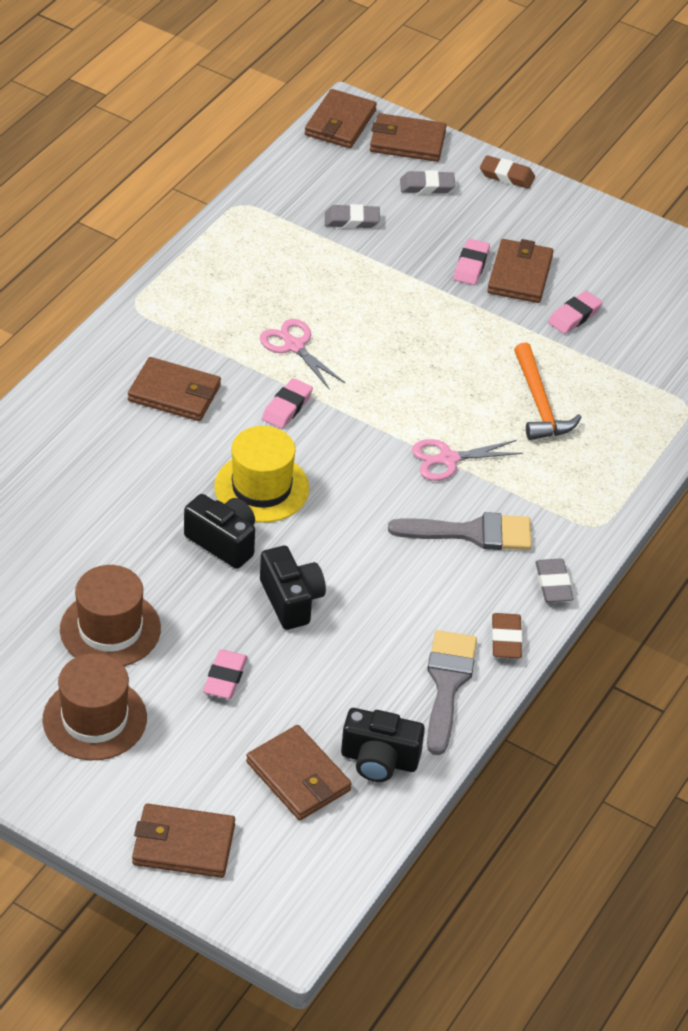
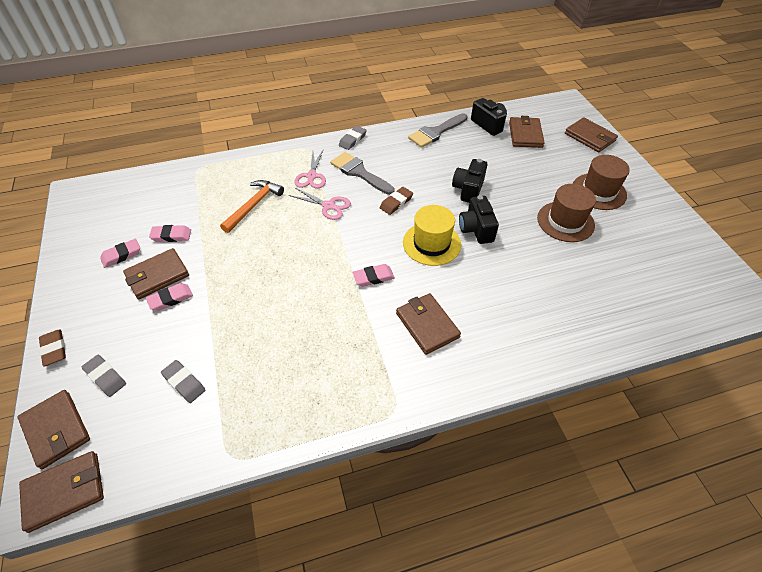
camera: 135 degrees left, 5 degrees up
(225, 677) = (526, 177): pink eraser -> pink eraser (121, 255)
(294, 346) = (328, 312): pink scissors -> pink scissors (311, 176)
(506, 639) = (395, 133): brown eraser -> brown eraser (396, 203)

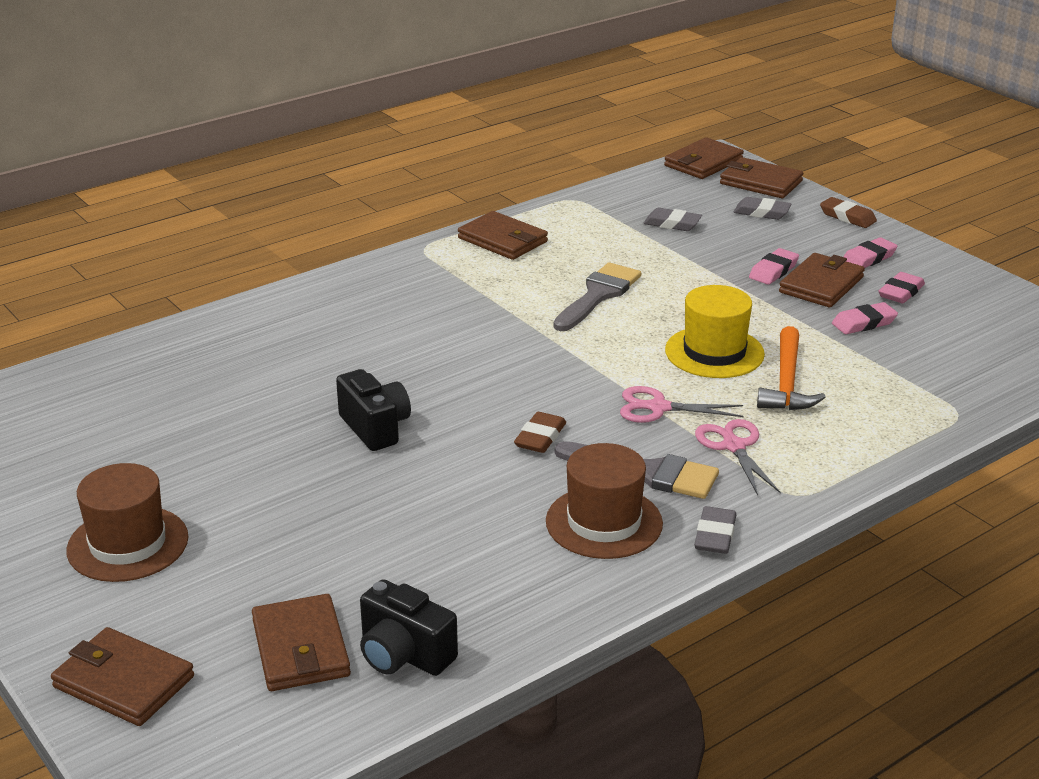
camera: 160 degrees right, 20 degrees down
(373, 277) = (516, 339): pink eraser -> pink eraser (868, 258)
(427, 325) = (413, 311): brown wallet -> brown wallet (502, 240)
(431, 243) = (446, 394): yellow hat -> yellow hat (714, 352)
(436, 132) = (532, 600): grey brush -> grey brush (598, 295)
(468, 189) = (410, 489): black camera -> none
(565, 221) = (206, 473): brown hat -> brown hat (604, 522)

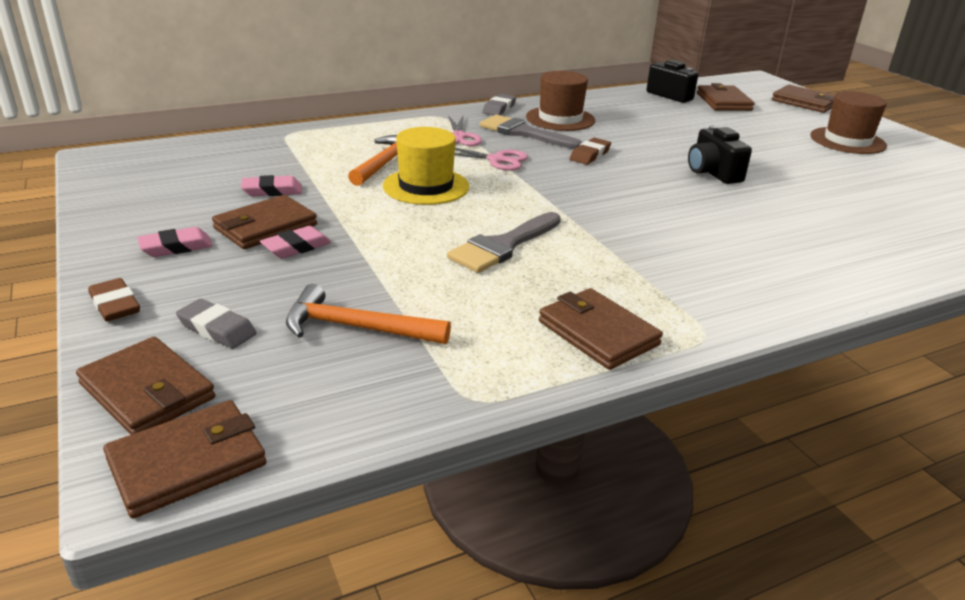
camera: 170 degrees left, 0 degrees up
(672, 224) = (356, 327): grey eraser -> orange hammer
(901, 292) = (199, 210): pink eraser -> none

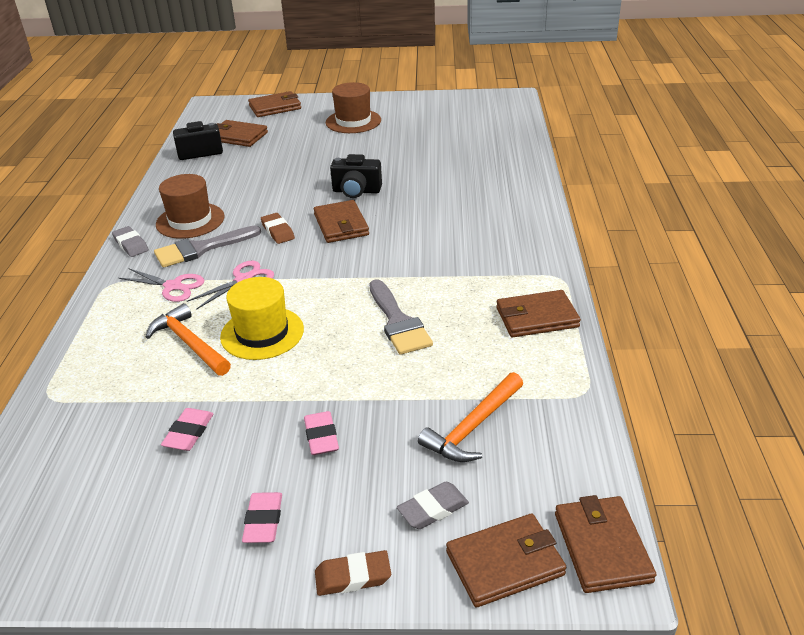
camera: 60 degrees left, 5 degrees up
(265, 227) = (266, 450): brown wallet -> brown wallet (341, 225)

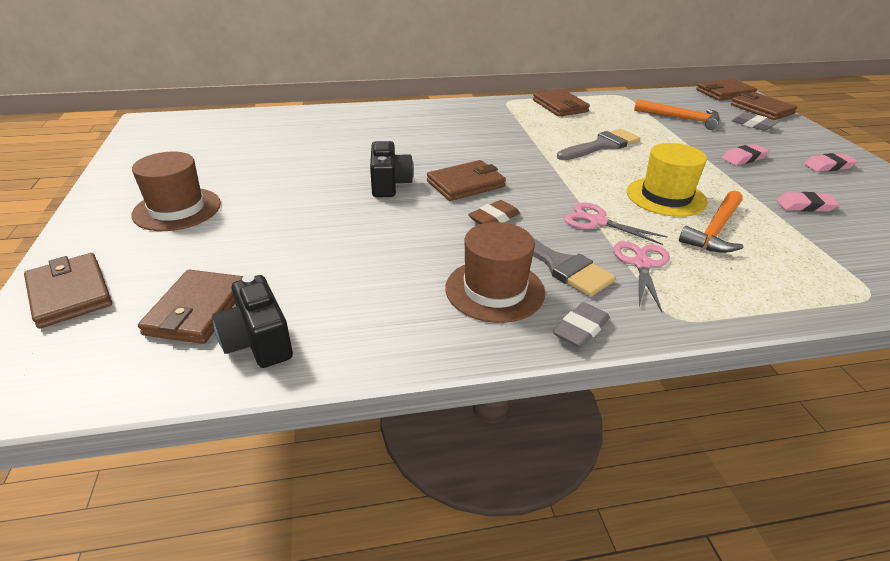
camera: 105 degrees left, 0 degrees up
(353, 577) = (821, 139): brown eraser -> none

